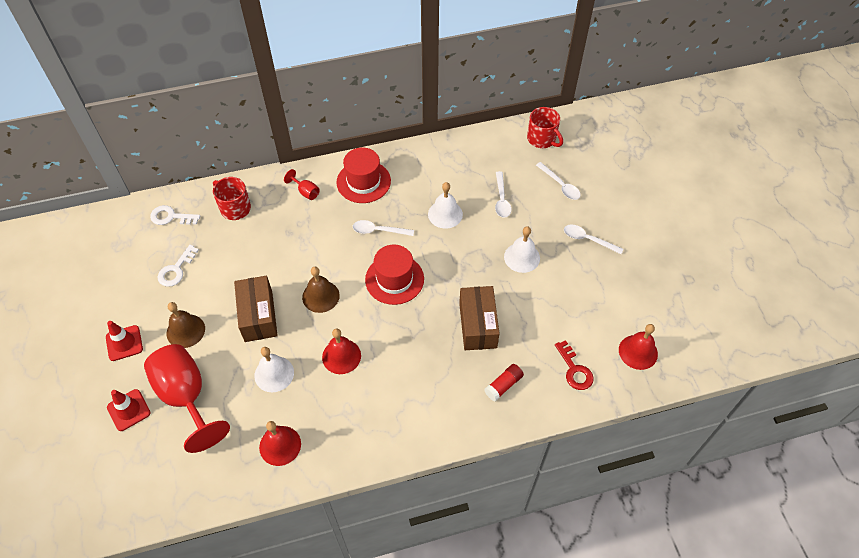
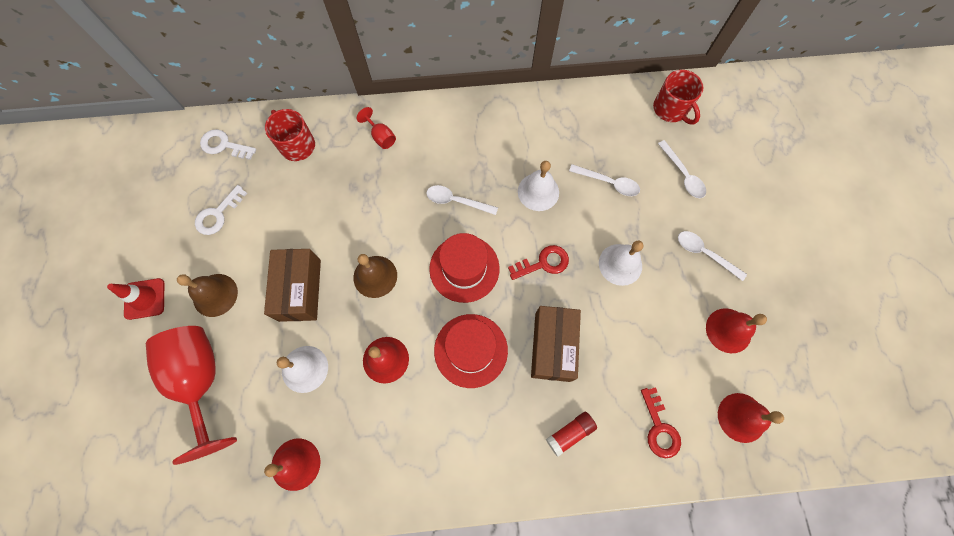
camera: 10 degrees right, 15 degrees up
(128, 410) = (135, 386): red traffic cone -> none
(363, 182) = (450, 134): red hat -> red hat (471, 350)
(459, 266) = (543, 263): none -> red key
(501, 199) = (608, 183): white spoon -> white spoon turned 75 degrees counterclockwise
(616, 291) = (728, 330): none -> red bell

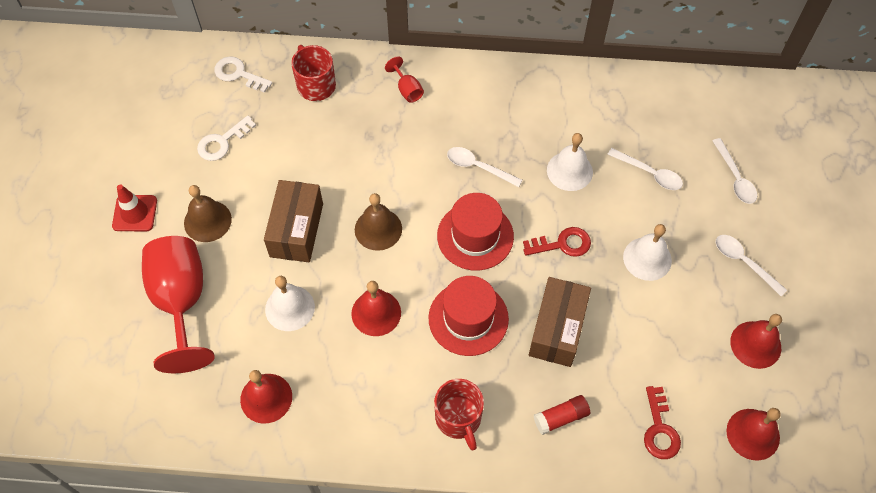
camera: 10 degrees right, 10 degrees down
(670, 109) = (734, 107): red mug -> red mug (458, 418)

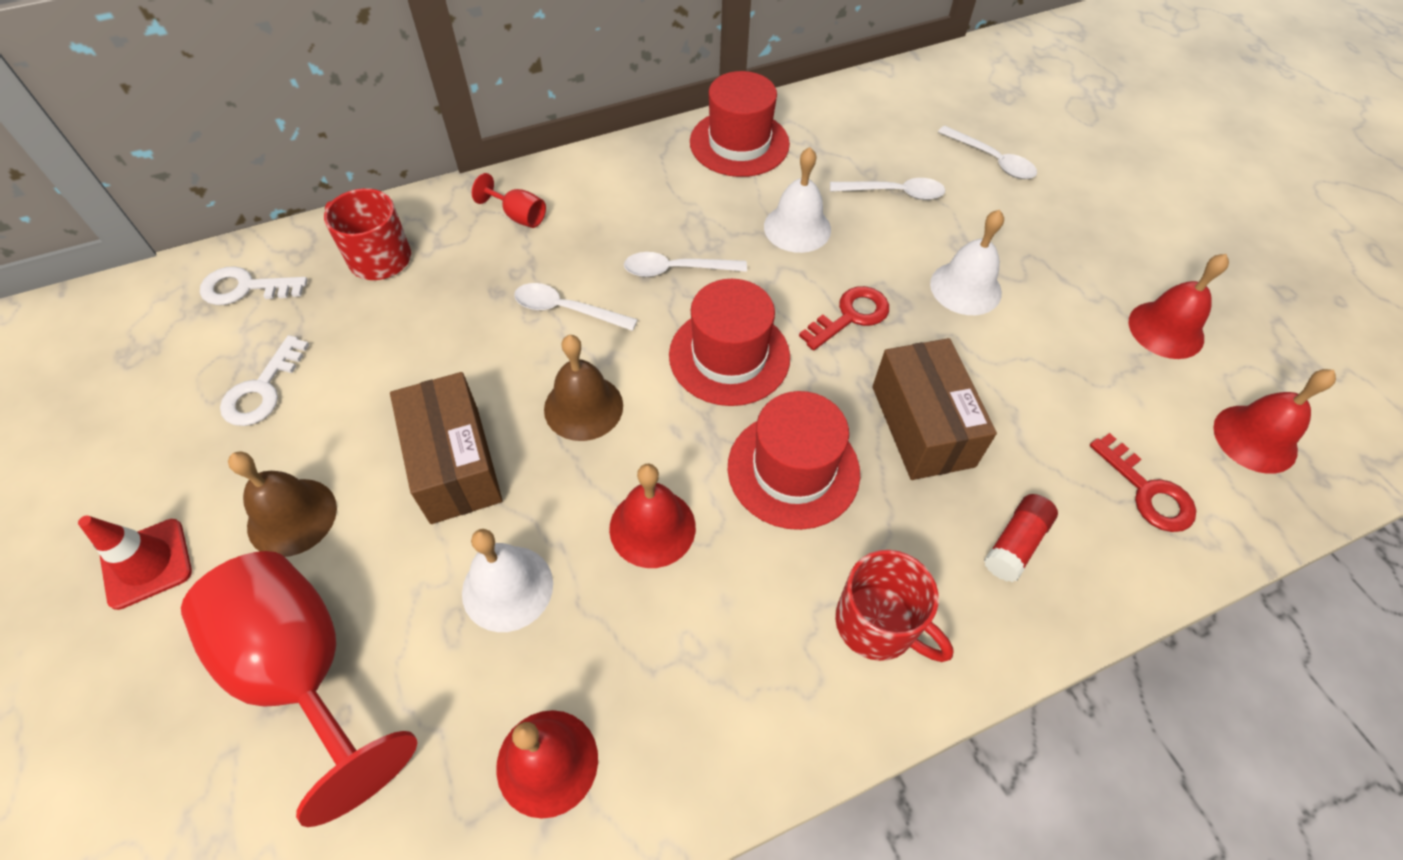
camera: 30 degrees left, 5 degrees down
(572, 93) = (739, 143): none -> red hat
(744, 262) = (1076, 244): white spoon -> white spoon (566, 310)

